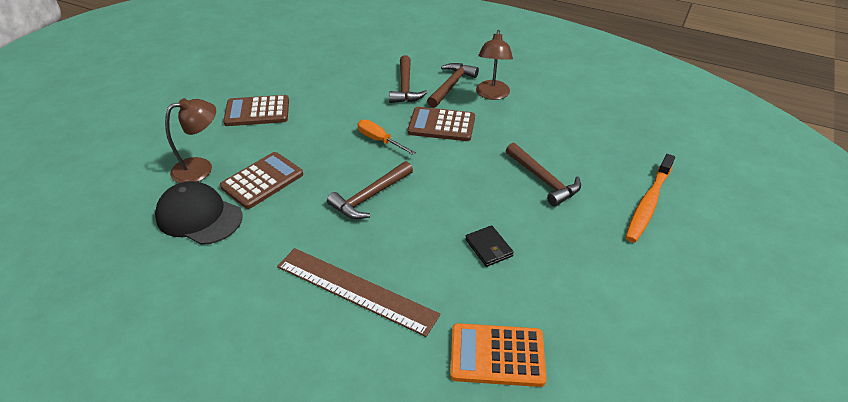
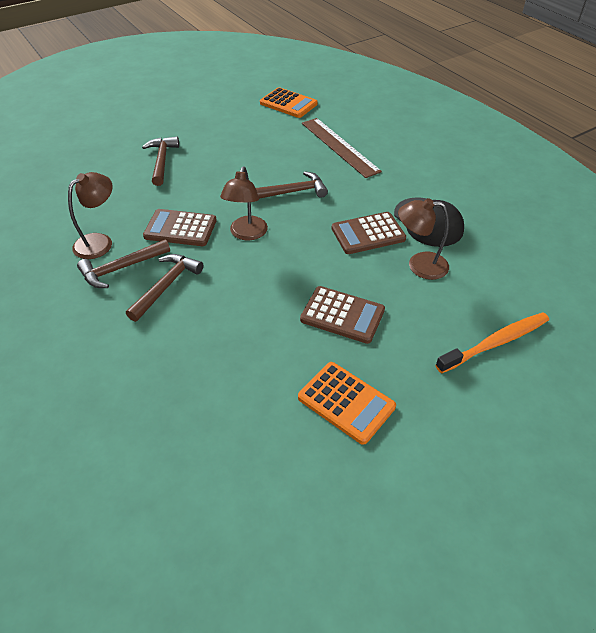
camera: 150 degrees left, 5 degrees up
(234, 72) = (346, 402): none -> orange calculator
(379, 140) = (246, 234): orange screwdriver -> brown lamp
(441, 125) = (180, 228): brown calculator -> brown calculator turned 150 degrees clockwise
(488, 248) = (244, 140): black wallet -> none
(648, 203) = (121, 128): orange toothbrush -> orange toothbrush (495, 343)

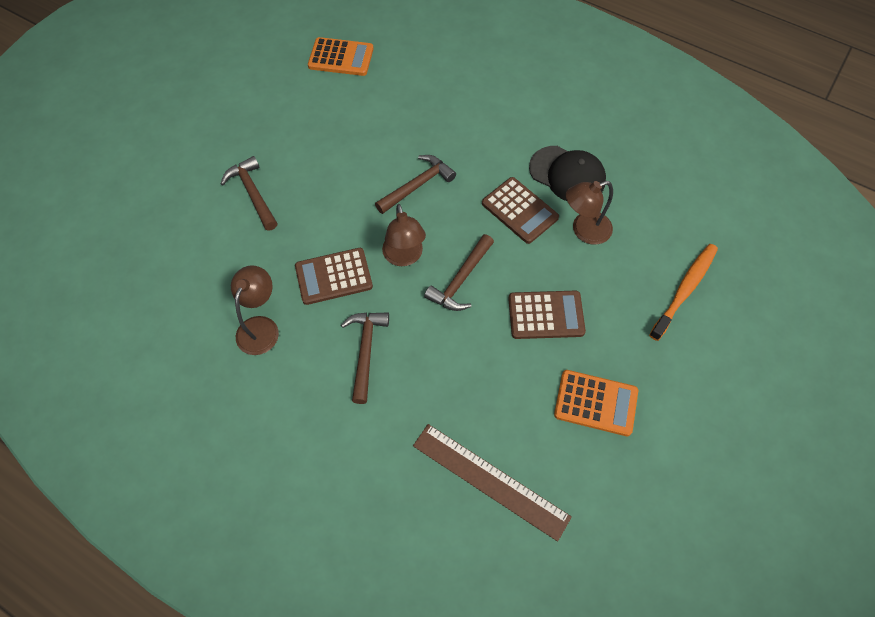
camera: 25 degrees left, 15 degrees up
(121, 268) = (306, 350): brown hammer -> brown hammer (461, 280)
(339, 146) = (431, 104): brown ruler -> brown ruler (490, 480)
(368, 234) = (519, 211): brown calculator -> brown calculator turned 90 degrees counterclockwise

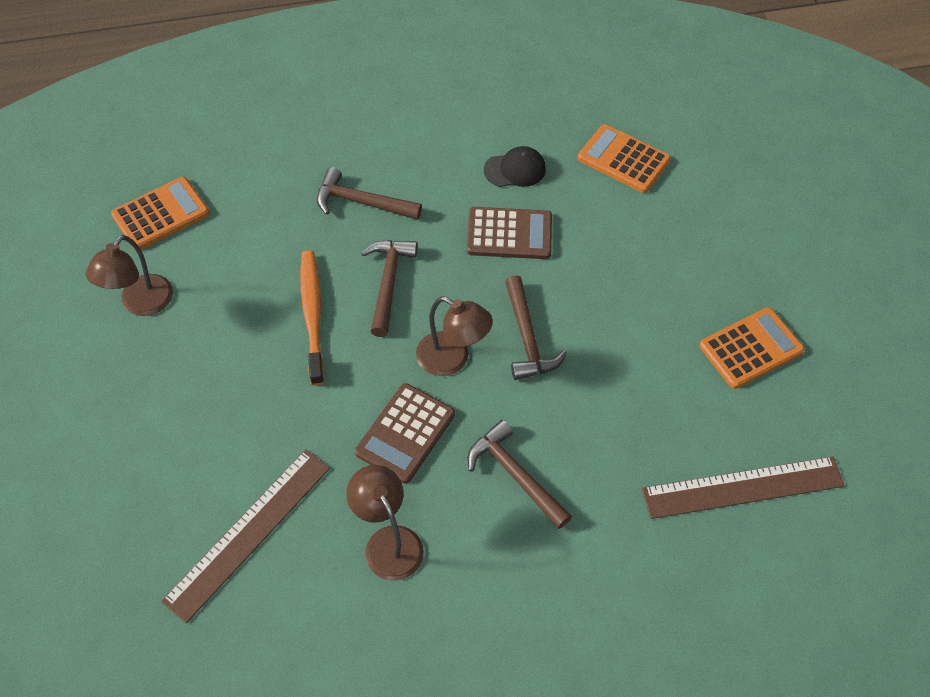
camera: 45 degrees left, 5 degrees down
(202, 261) = (248, 532): none -> brown ruler
(252, 193) = (224, 422): brown hammer -> brown hammer (361, 202)
(546, 315) = (633, 309): brown calculator -> none
(567, 174) = (515, 170): black cap -> black cap, size x0.64
(584, 231) = (583, 209): brown lamp -> brown lamp (141, 304)
(647, 219) = (623, 159): none -> orange calculator
(684, 290) = (715, 197): orange toothbrush -> orange toothbrush (312, 315)

